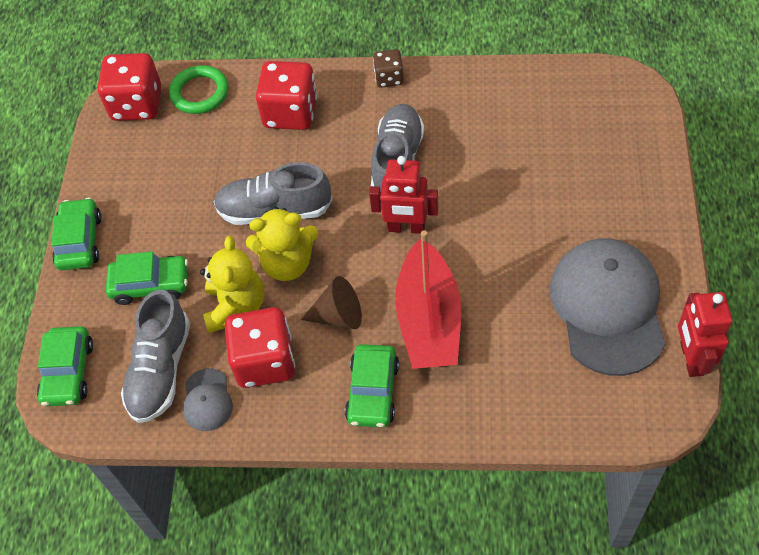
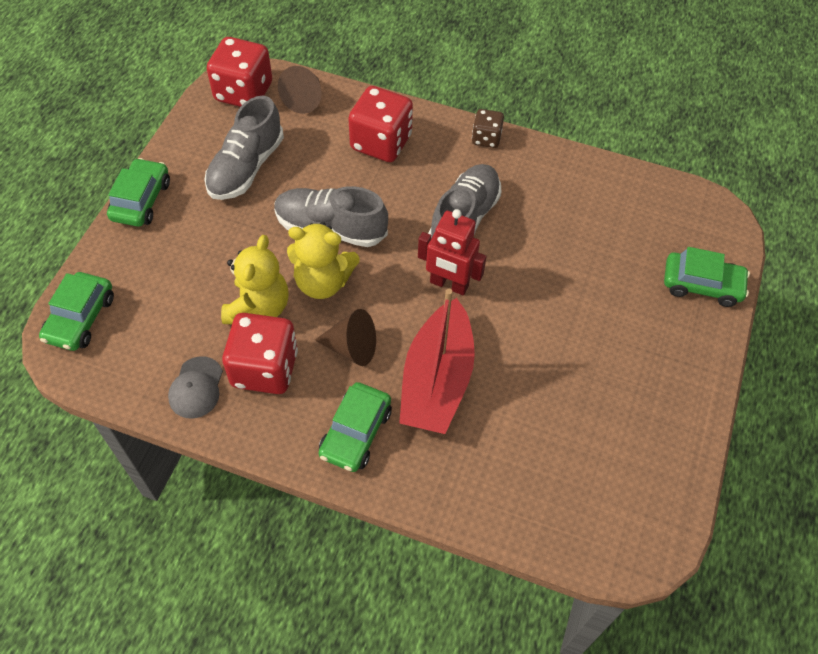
camera: 10 degrees right, 0 degrees up
(150, 284) = (188, 261): green car -> green car (701, 285)
(160, 369) = (165, 344): grey shoe -> grey shoe (246, 167)
(200, 93) = (305, 99): green ring -> brown cone
(608, 307) = (619, 427): grey cap -> none
(691, 358) = (686, 507): red robot -> none

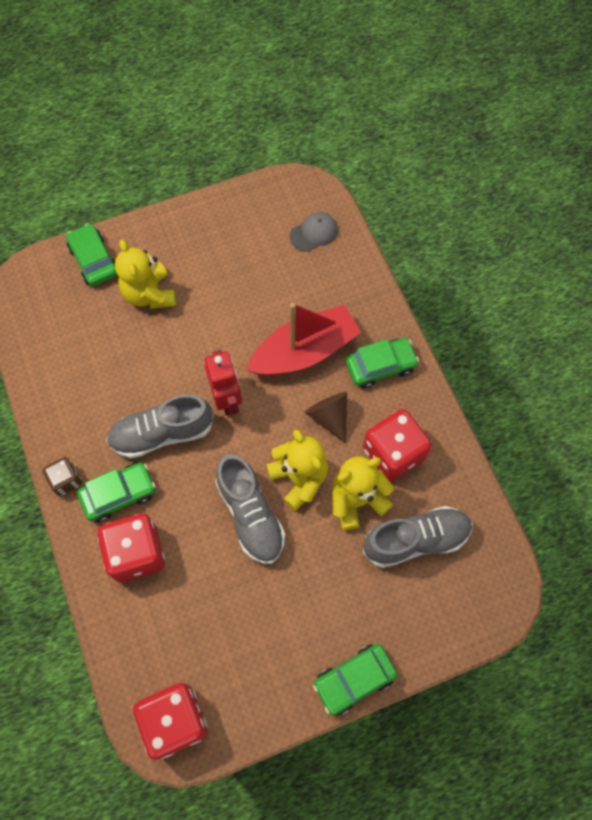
camera: 130 degrees left, 10 degrees up
(80, 318) = (478, 608): green car -> green car (119, 494)
(196, 388) = (445, 481): grey cap -> grey cap (314, 233)
(246, 167) = (251, 632): grey shoe -> grey shoe (416, 540)
(305, 99) = (139, 658): brown cone -> none
(621, 302) = (149, 294): none -> yellow teddy bear

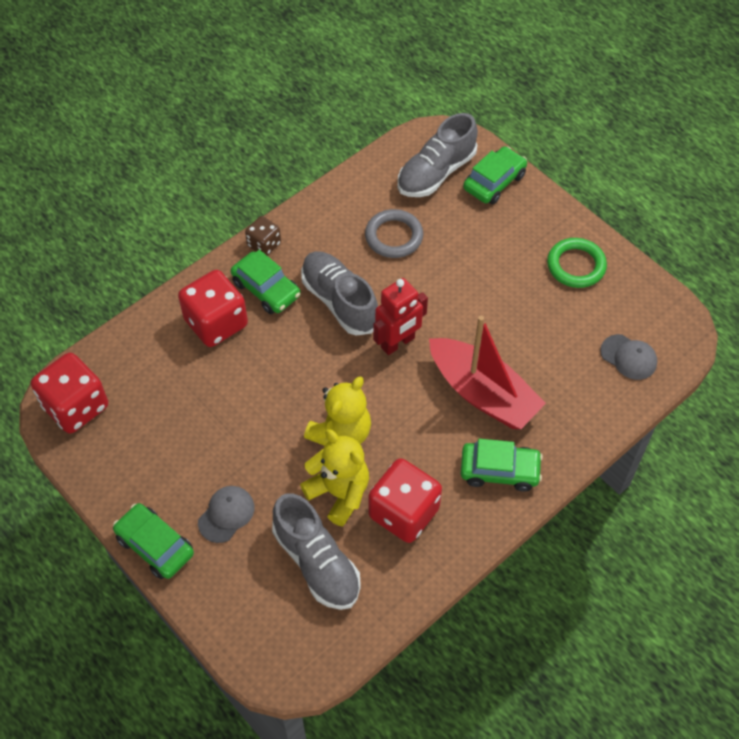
camera: 70 degrees right, 10 degrees down
(113, 363) = (394, 236): none -> grey ring
(149, 294) = (481, 239): yellow teddy bear -> none
(211, 234) = (576, 265): none -> green ring
(250, 515) = (287, 402): grey shoe -> grey shoe (436, 173)
(329, 417) = (419, 439): brown cone -> none
(344, 604) = (226, 514): none -> grey cap
(380, 366) = (499, 470): green car -> green car turned 45 degrees counterclockwise

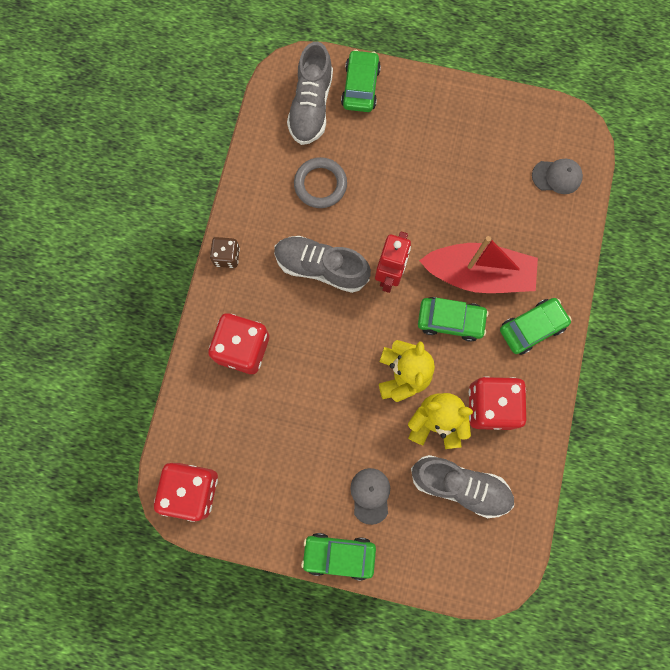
camera: 35 degrees left, 20 degrees up
(266, 289) = (258, 294): green car -> green car (450, 320)
(576, 265) = (470, 123): green ring -> none

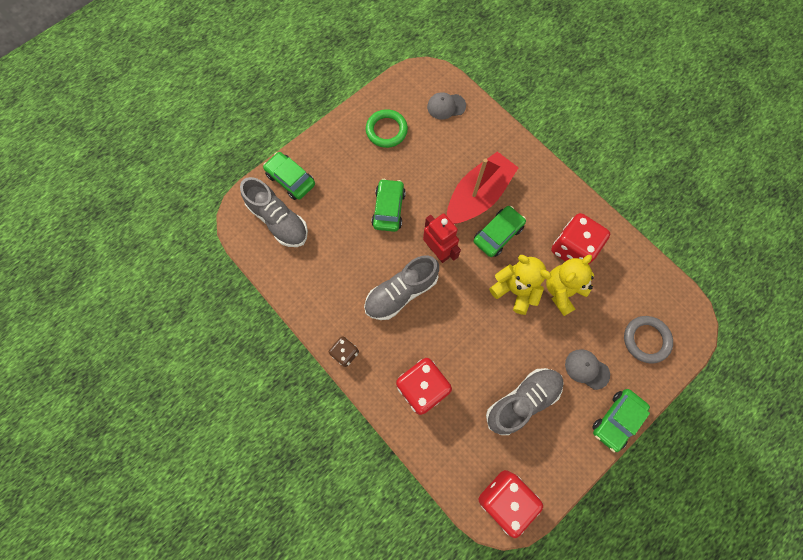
camera: 55 degrees left, 5 degrees down
(320, 184) = (340, 252): grey ring -> grey ring (646, 340)
(460, 486) = (615, 305): grey shoe -> grey shoe (522, 401)
(482, 137) = (386, 130): none -> green ring
(532, 328) = (536, 188): green car -> green car (388, 209)
(557, 176) = (446, 106): grey cap -> grey cap turned 135 degrees counterclockwise

